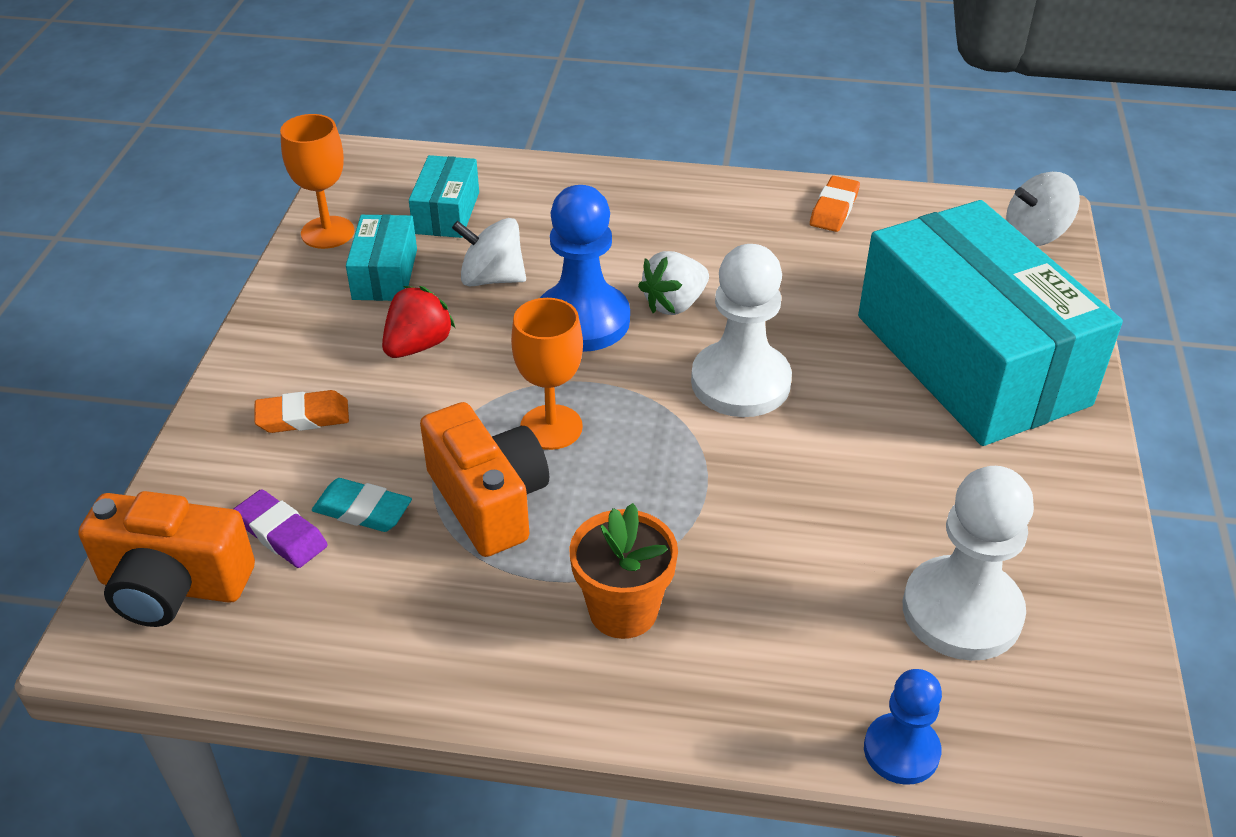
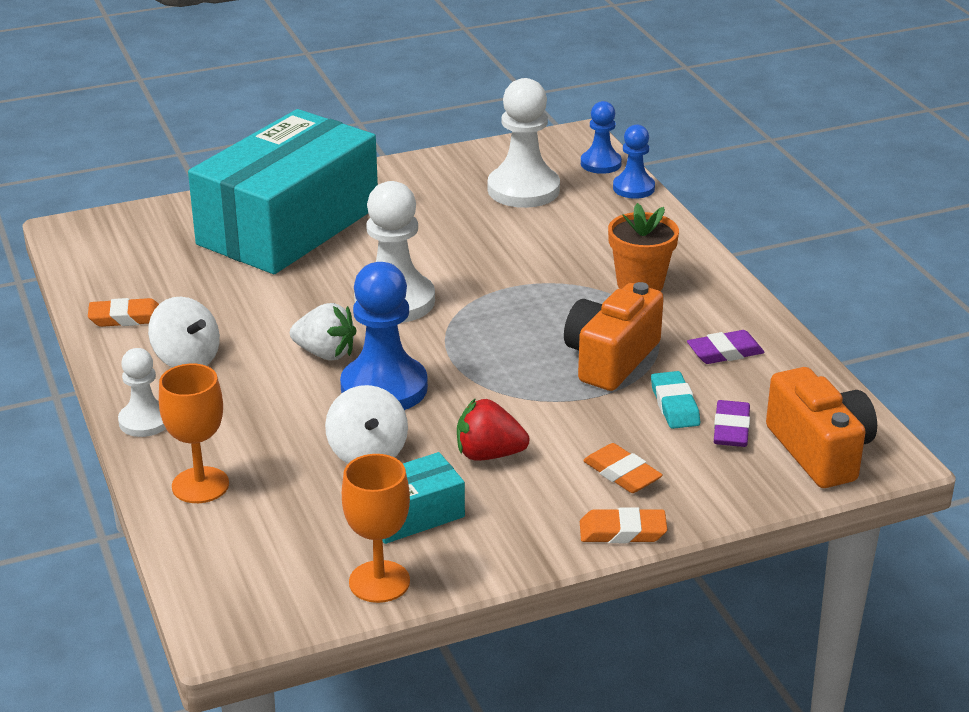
camera: 120 degrees left, 10 degrees down
(232, 380) = (622, 531): none -> orange eraser
(412, 610) = (725, 352): none -> purple eraser
(446, 213) = (287, 520): turquoise box -> none
(551, 427) = (517, 360): orange goblet -> orange goblet (200, 485)
(650, 181) = (145, 421): none -> white pawn
(1009, 751) = (600, 163): none -> blue pawn
(1035, 235) = (104, 228): white spinning top -> white spinning top (187, 359)

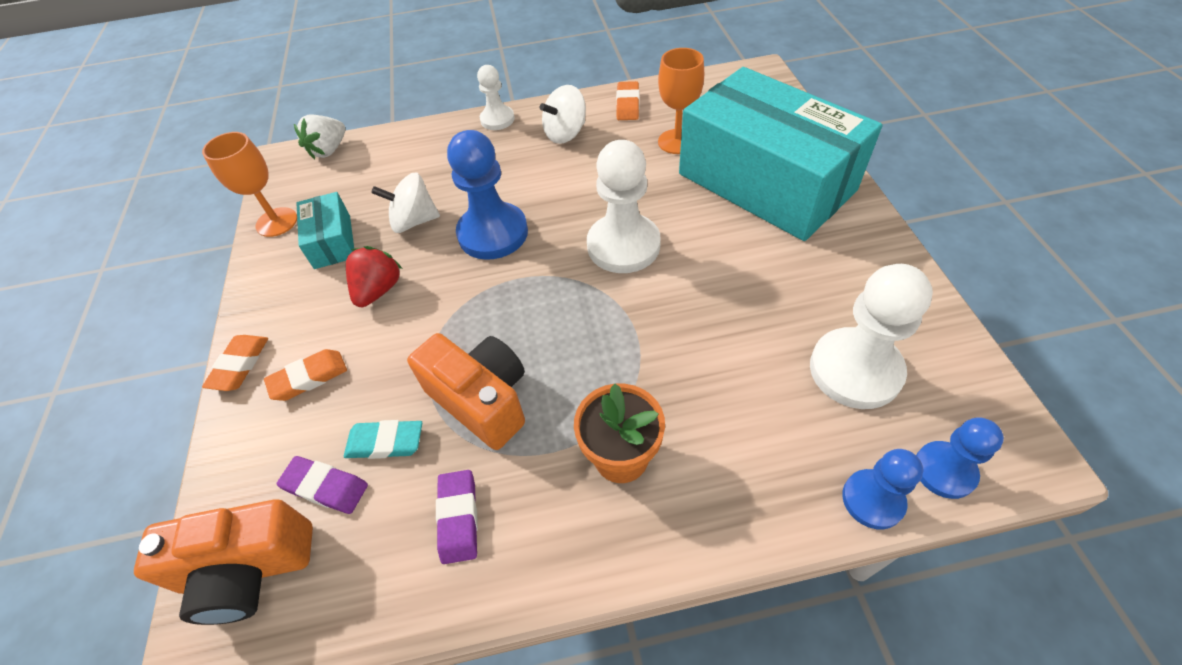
camera: 105 degrees right, 20 degrees up
(200, 485) = (418, 144): orange goblet -> orange goblet (677, 142)
(325, 353) = (552, 202): white strawberry -> white strawberry (329, 150)

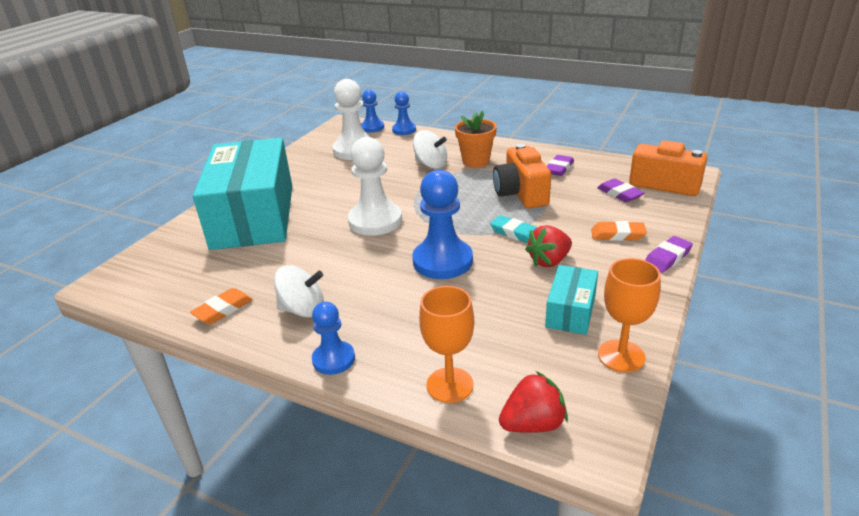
camera: 145 degrees left, 20 degrees down
(240, 365) = (667, 258): orange eraser -> purple eraser
(329, 150) = (533, 424): white strawberry -> red strawberry
(385, 442) = (581, 197): turquoise eraser -> turquoise eraser (515, 233)
(414, 221) = (492, 296): white spinning top -> white spinning top (431, 164)
(497, 119) = (333, 359): white pawn -> blue pawn
(677, 142) = (249, 261): orange goblet -> orange goblet (450, 385)

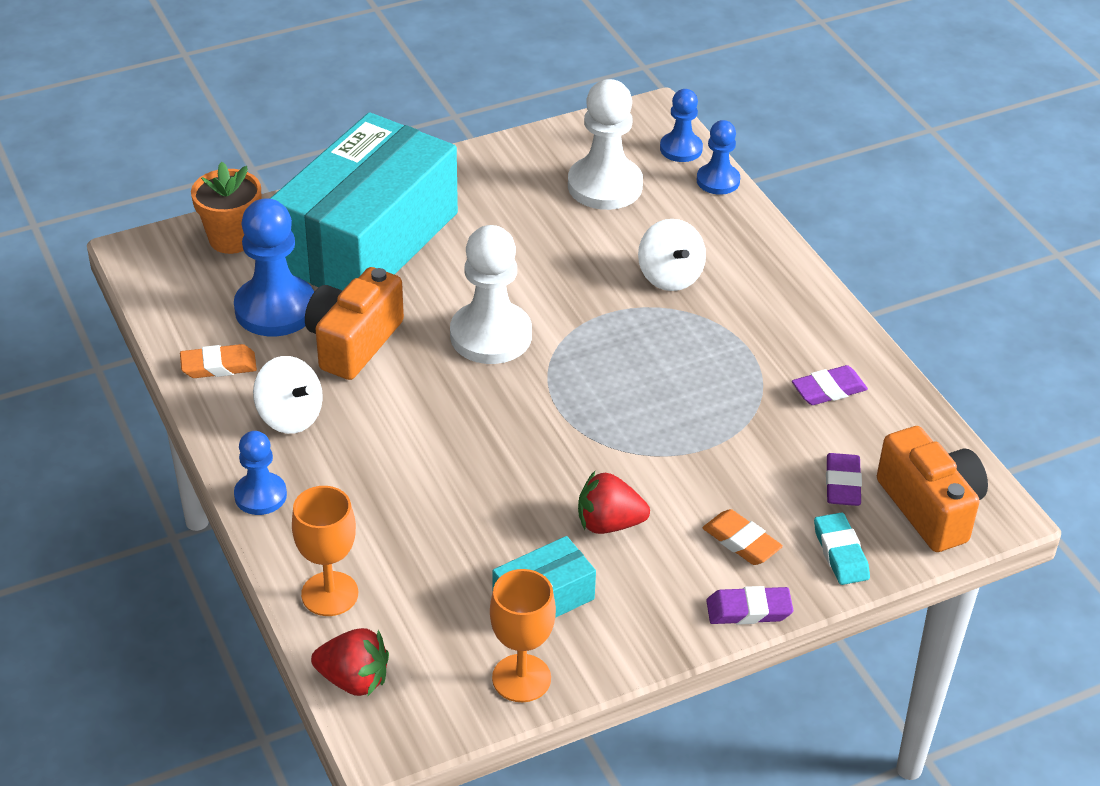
camera: 35 degrees right, 10 degrees up
(442, 261) = (495, 446): blue pawn -> blue pawn (275, 309)
(476, 161) = (736, 306): orange flower pot -> orange flower pot (232, 239)
(515, 233) = (625, 460): turquoise eraser -> turquoise eraser (840, 553)
(521, 194) = (716, 402): orange camera -> orange camera (353, 342)

